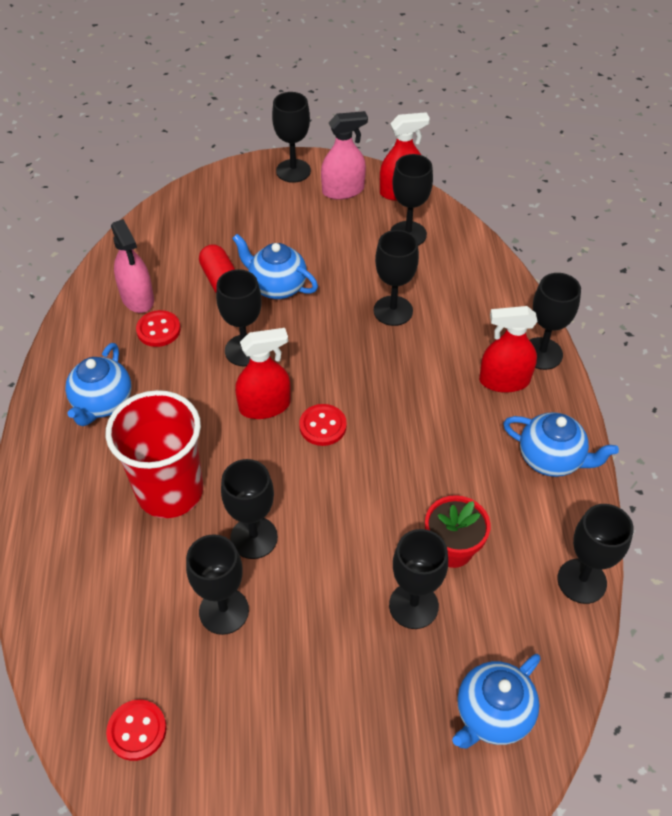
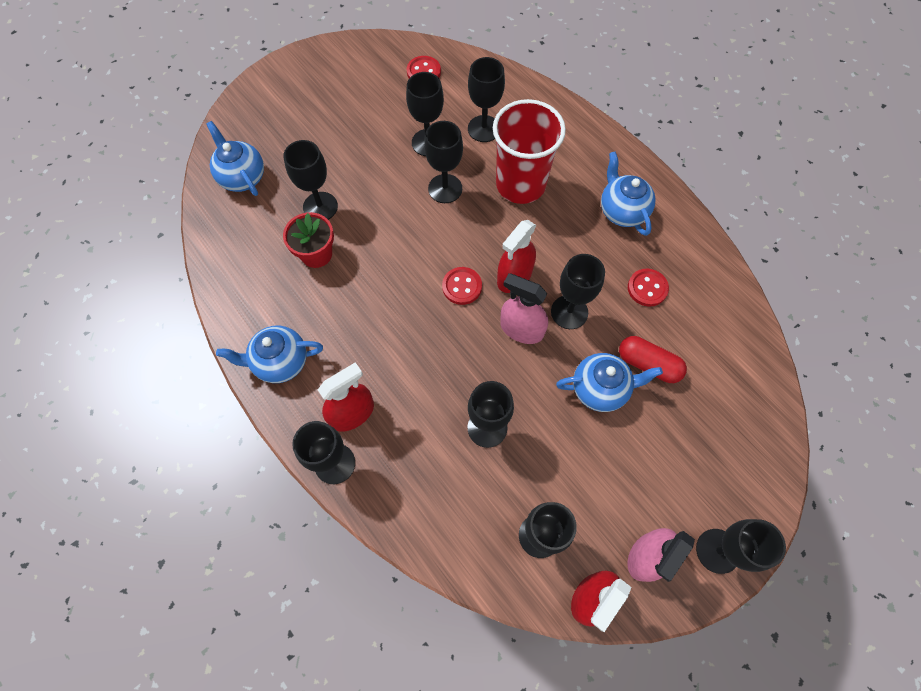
camera: 145 degrees right, 15 degrees up
(137, 298) = (692, 305): pink spray bottle -> pink spray bottle (521, 329)
(492, 715) = (242, 177): blue teapot -> blue teapot turned 45 degrees counterclockwise
(581, 581) = (220, 282): black goblet -> black goblet (484, 129)

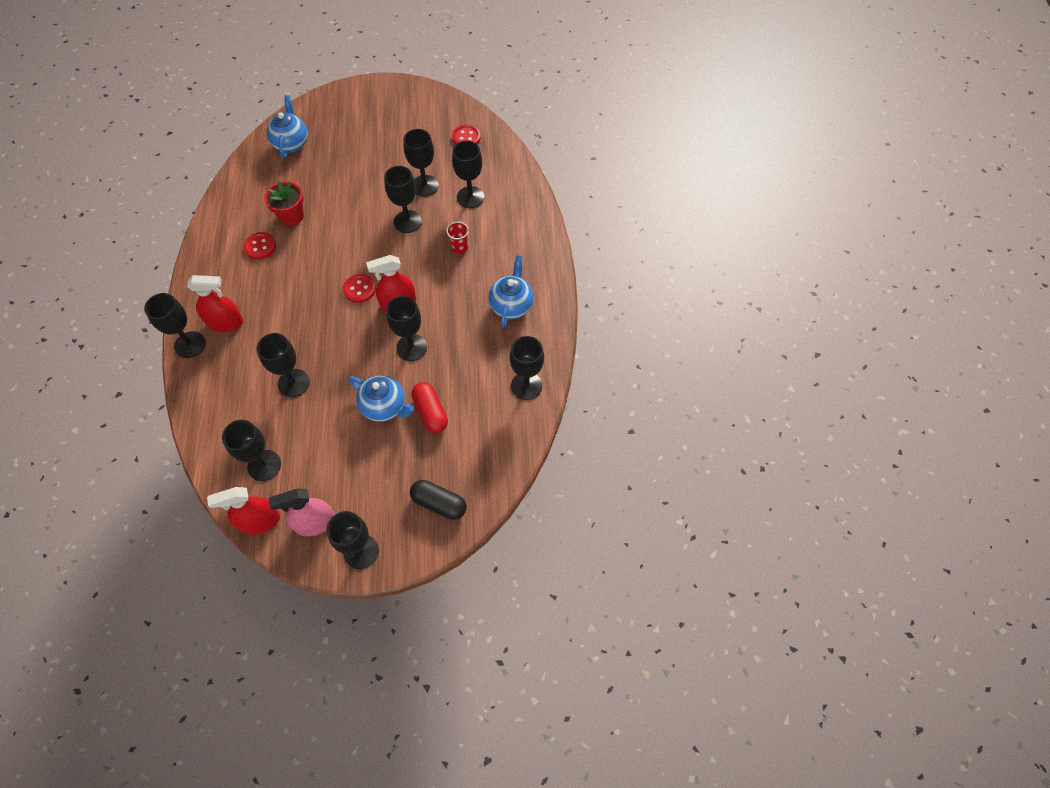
camera: 35 degrees right, 5 degrees down
(280, 362) = (213, 267): blue teapot -> none
(320, 207) = (320, 188): black goblet -> black goblet (526, 386)
(520, 184) = (459, 247): red cup -> red cup, size x0.40
(521, 329) = (371, 338): pink spray bottle -> none
(647, 288) = (478, 365): red button -> red button (260, 247)
(741, 448) = (439, 503): none -> black capsule

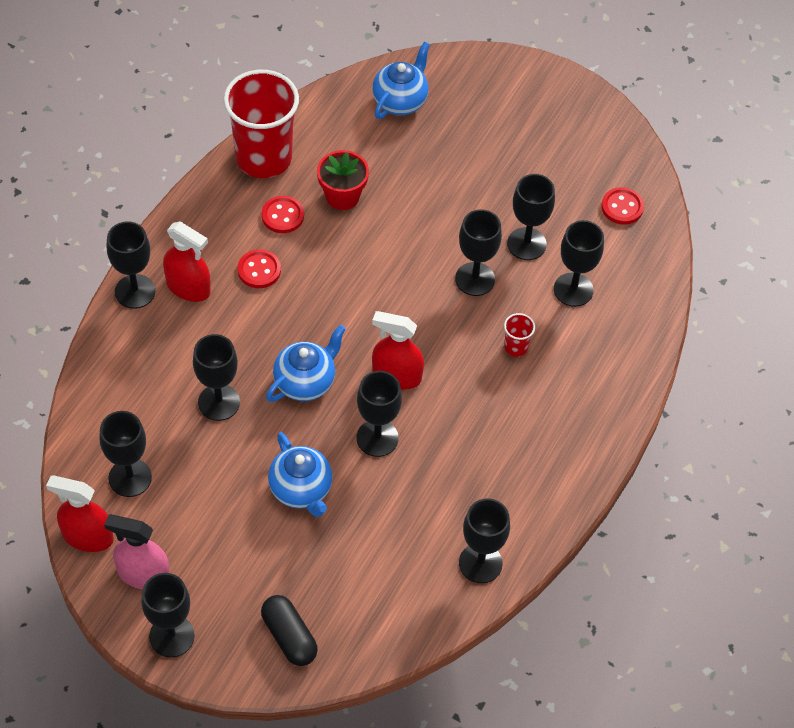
camera: 30 degrees right, 5 degrees down
(224, 219) = (264, 158): none -> red cup
(359, 289) = (363, 332): red button -> red button (259, 270)
(430, 412) = (348, 527): red capsule -> none
(511, 305) = (530, 455): blue teapot -> blue teapot (305, 382)

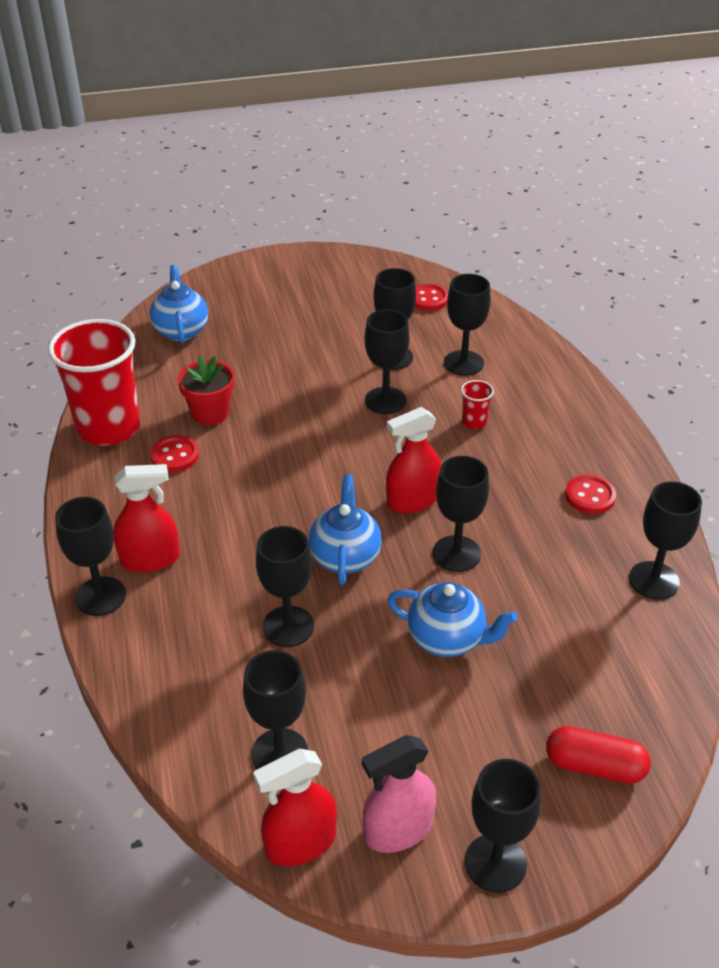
camera: 40 degrees left, 15 degrees down
(259, 270) = (201, 505): red button -> red button (590, 496)
(289, 636) = (594, 766): black capsule -> red capsule

